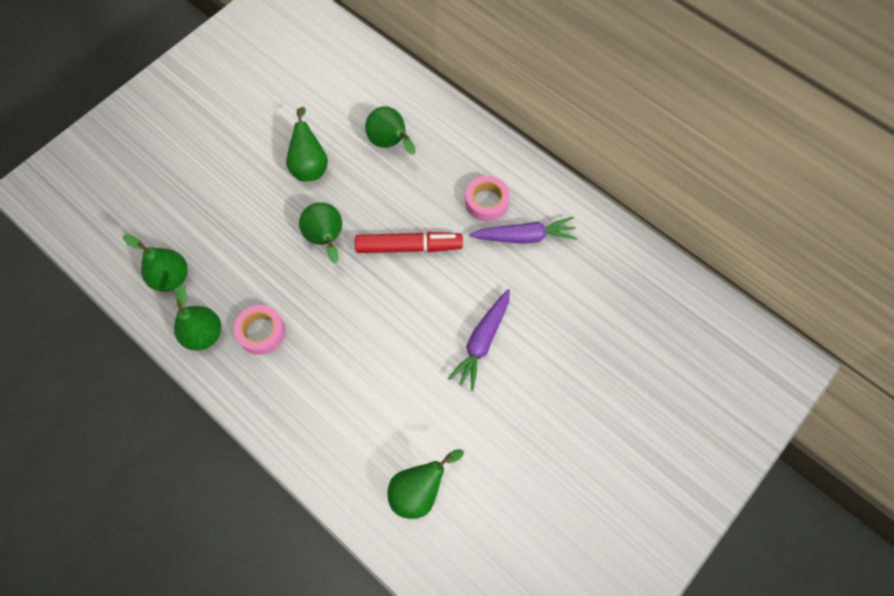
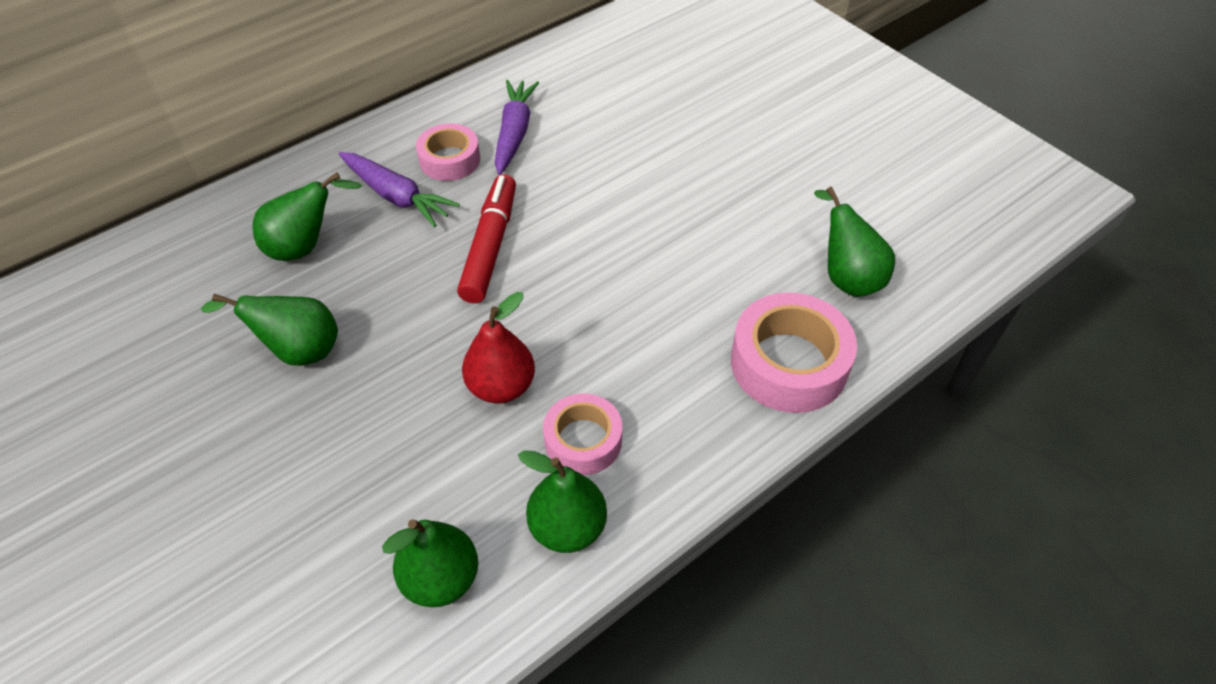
camera: 80 degrees left, 15 degrees down
(296, 279) = (501, 386): none -> red pear
(326, 239) = (443, 341): green pear -> none
(333, 452) = (789, 363): none -> pink tape
(482, 341) = (652, 192): purple carrot -> purple carrot (396, 196)

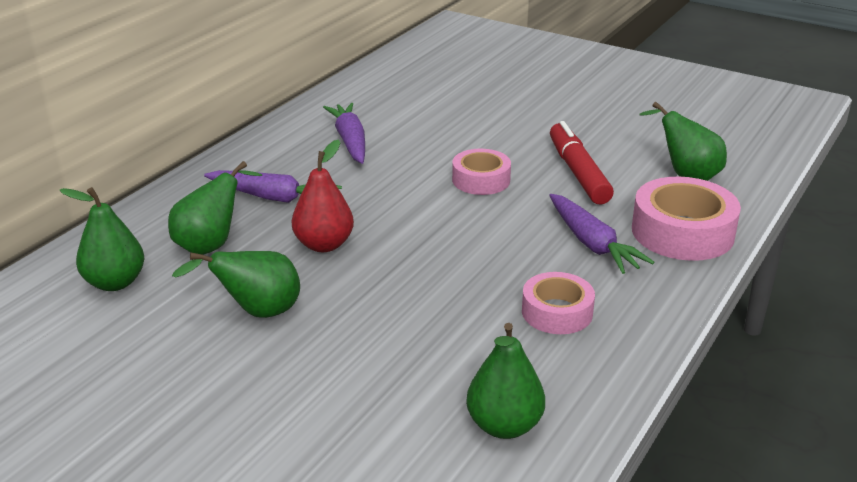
camera: 20 degrees left, 20 degrees down
(450, 160) = (305, 167): pink tape -> pink tape (481, 180)
(490, 246) = (383, 212): red marker -> red marker (578, 172)
(501, 386) = (461, 295): red pear -> red pear (324, 245)
(567, 528) = (586, 367): green pear -> green pear (115, 282)
(678, 352) = (592, 244): none -> purple carrot

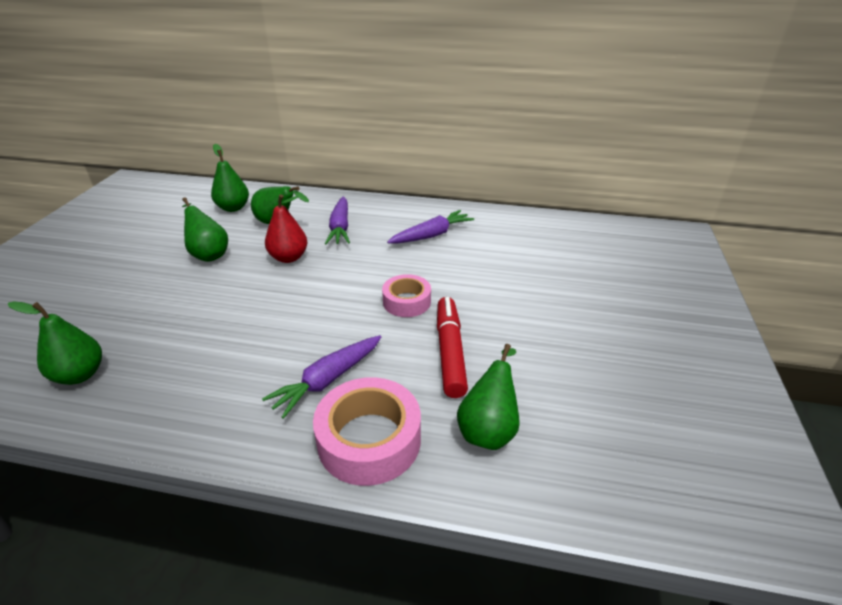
camera: 70 degrees right, 5 degrees up
(557, 312) = (219, 376): pink tape -> none
(578, 172) = (450, 352): red marker -> red marker turned 60 degrees counterclockwise

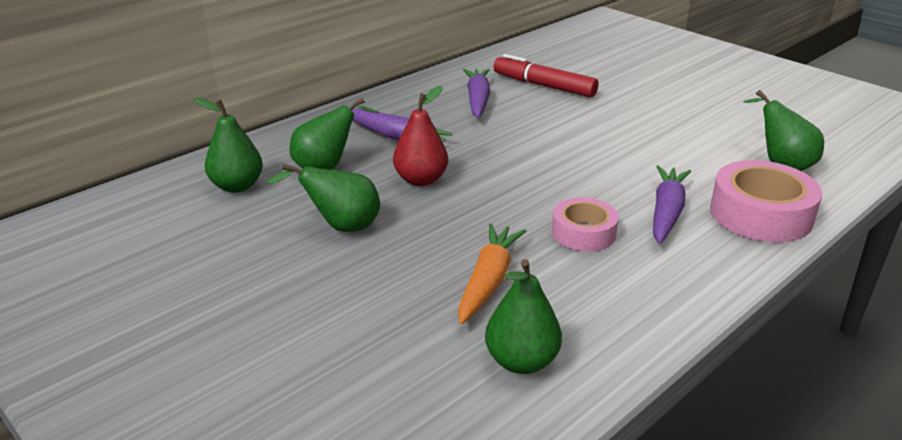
camera: 55 degrees left, 5 degrees down
(172, 328) = (488, 281): none -> orange carrot
(327, 380) = (666, 212): purple carrot -> purple carrot turned 150 degrees counterclockwise
(406, 302) = (581, 145): pink tape -> pink tape (583, 233)
(450, 352) = (675, 149): red marker -> red marker (544, 86)

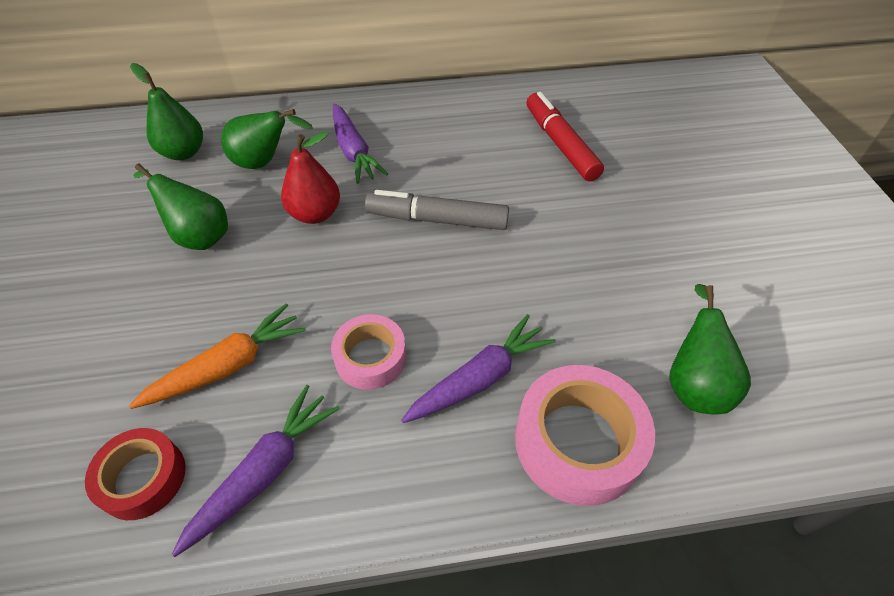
camera: 35 degrees right, 20 degrees up
(478, 100) = (475, 137): purple carrot -> purple carrot (265, 472)
(519, 151) = (437, 219): none -> grey marker
(521, 361) = (143, 478): green pear -> red tape

